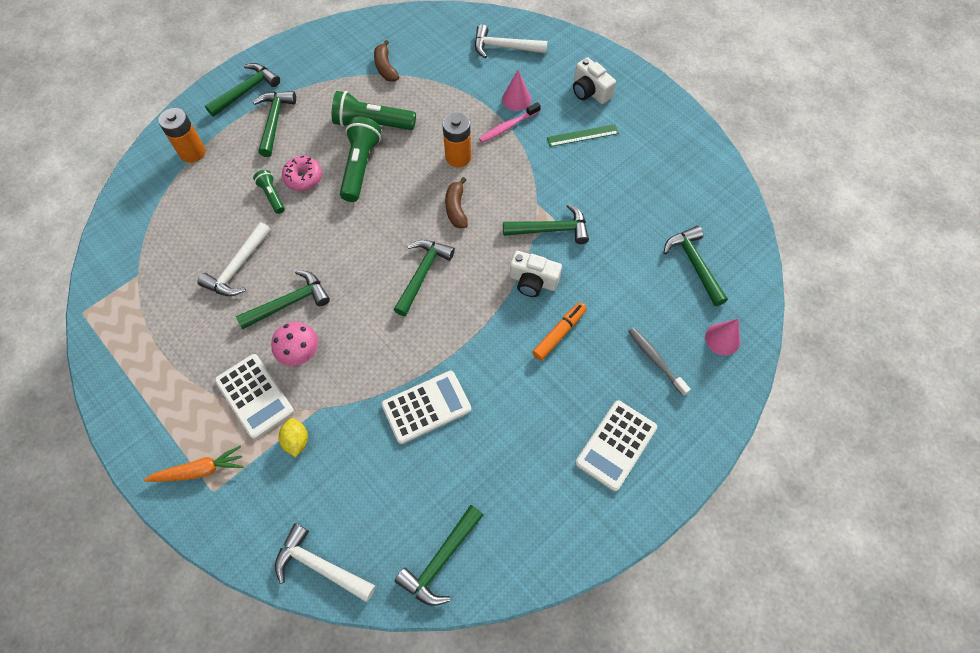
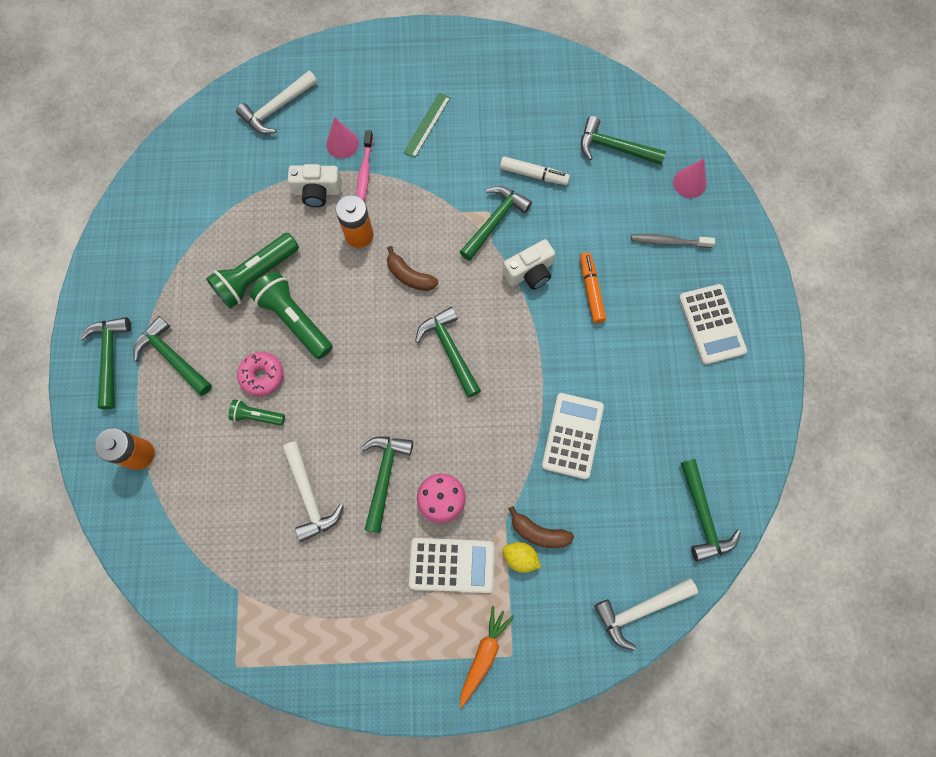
camera: 50 degrees left, 10 degrees up
(385, 67) = (203, 219): brown banana -> brown banana (539, 532)
(590, 91) = (388, 83): white camera -> white camera (317, 191)
(614, 227) = (534, 175): none -> white marker

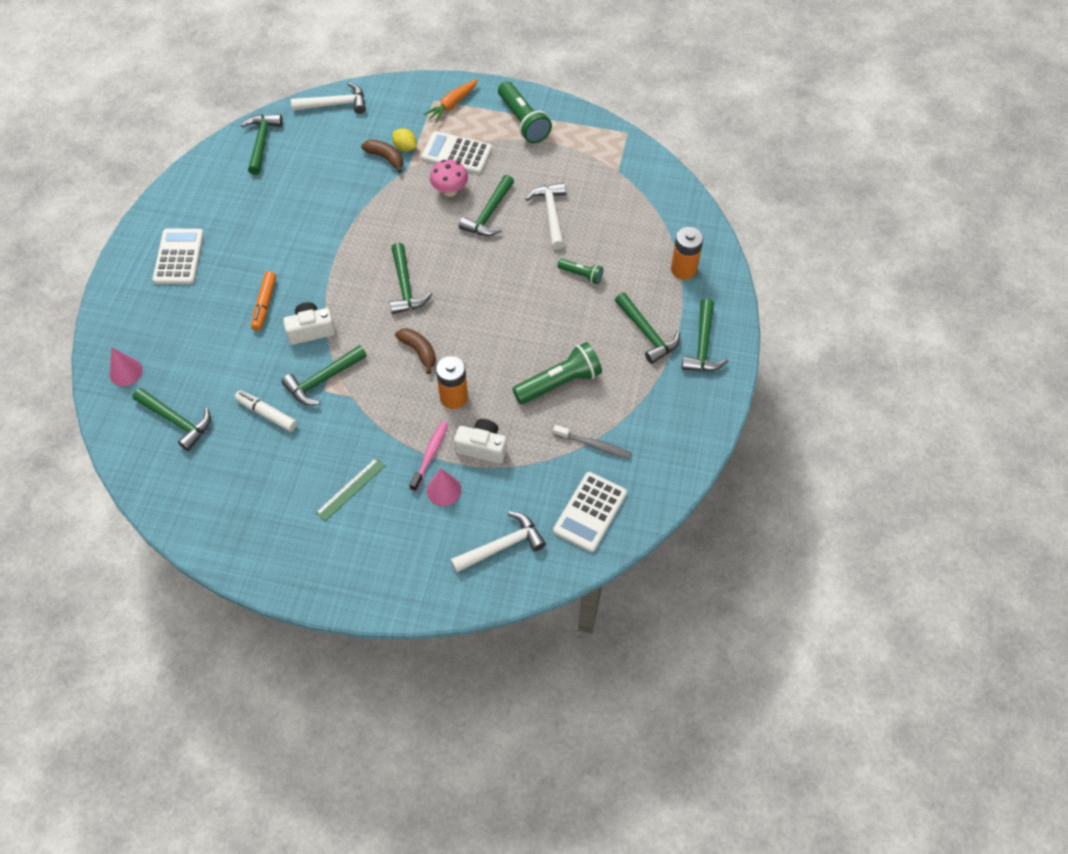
camera: 165 degrees left, 15 degrees down
(262, 376) = (571, 302): pink donut -> none
(294, 320) = (532, 339): green flashlight -> green flashlight (523, 121)
(572, 436) = (332, 208): white calculator -> white calculator (590, 512)
(668, 241) = (176, 327): grey toothbrush -> grey toothbrush (594, 445)

